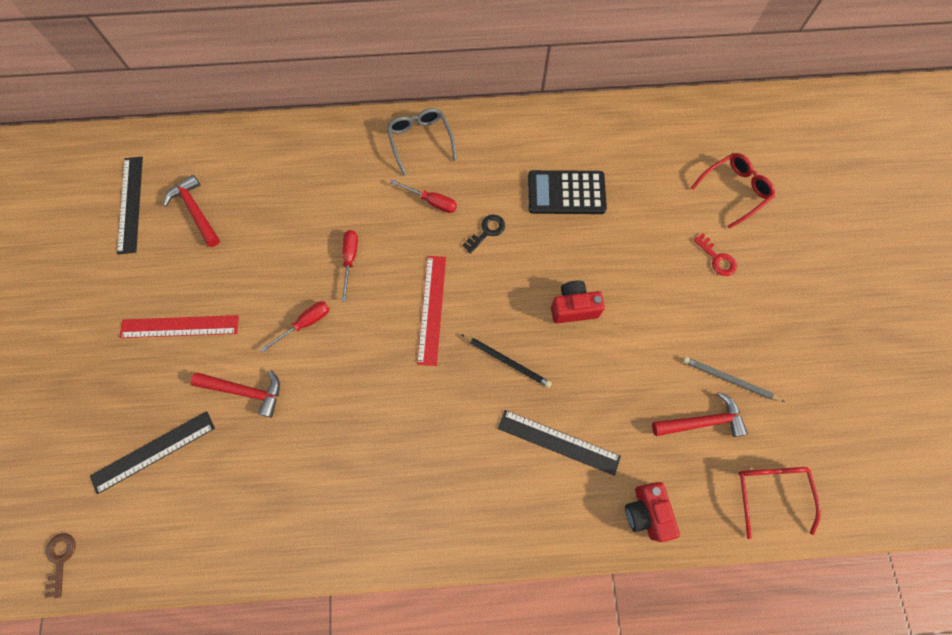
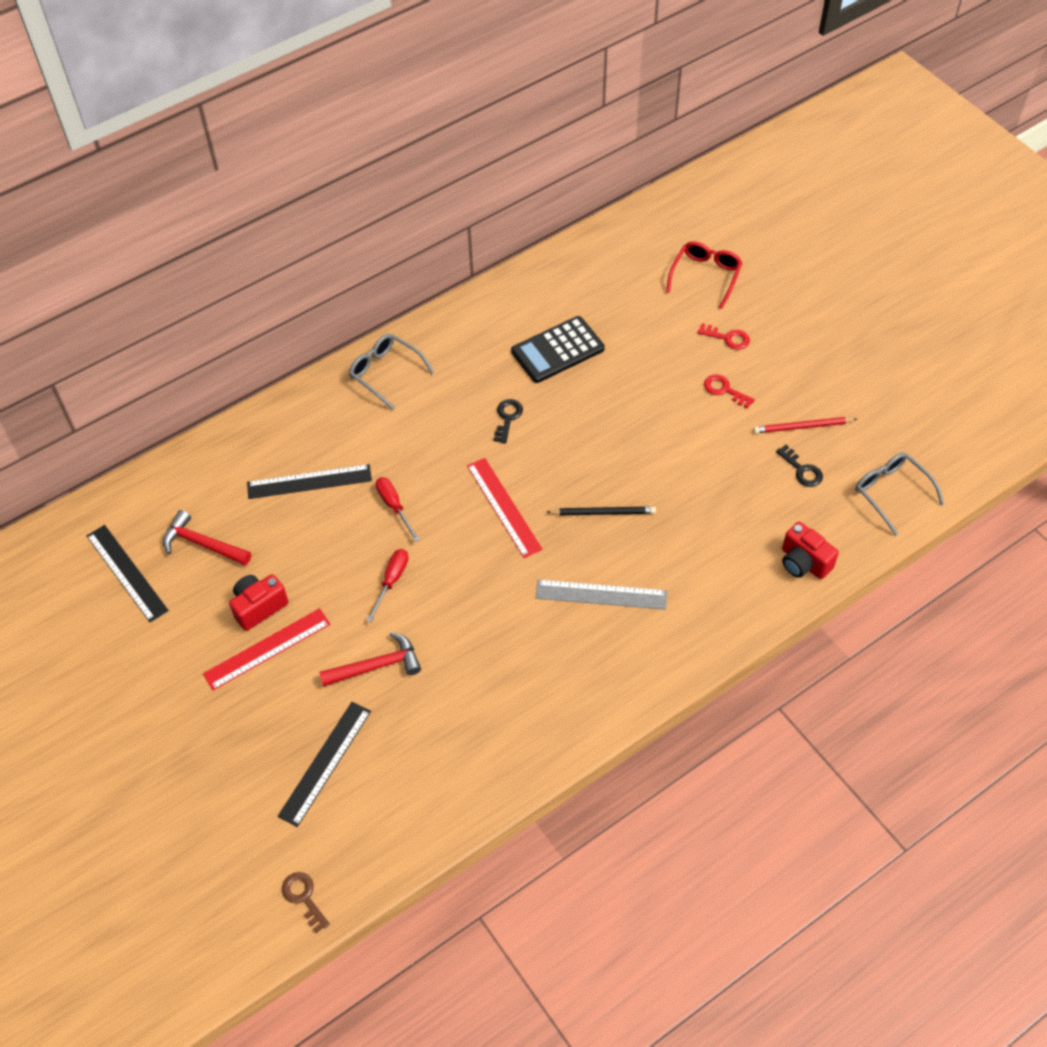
camera: 30 degrees left, 15 degrees down
(431, 201) = (436, 419): red screwdriver -> none
(456, 436) = (601, 594): none -> grey ruler
(558, 442) = (693, 550): black ruler -> black ruler (309, 481)
(573, 307) = (631, 440): red camera -> red camera (259, 607)
(682, 305) = (724, 390): none -> red key
(702, 421) = (802, 470): red hammer -> black key
(729, 380) = (802, 427): grey pencil -> red pencil
(770, 492) = (891, 493): red glasses -> grey glasses

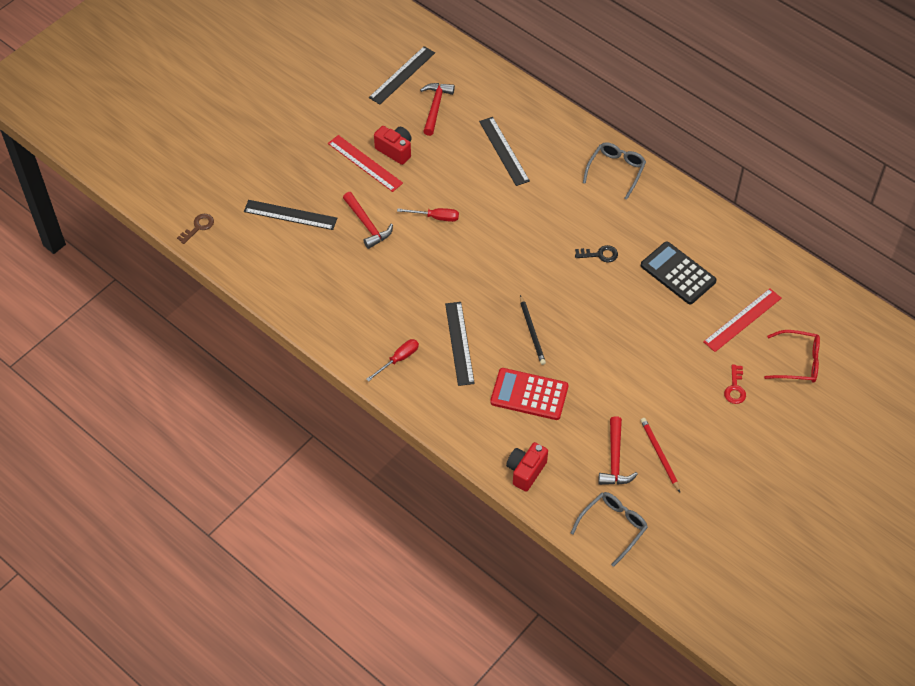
camera: 75 degrees right, 0 degrees up
(394, 506) = (498, 204): red screwdriver -> red screwdriver (398, 359)
(503, 507) = (518, 269): red ruler -> red ruler (742, 320)
(601, 594) = (459, 343): grey ruler -> black ruler
(695, 535) = (529, 394): none -> red calculator
(724, 390) = (678, 393): red key -> none
(802, 470) = (615, 459): black key -> red hammer

